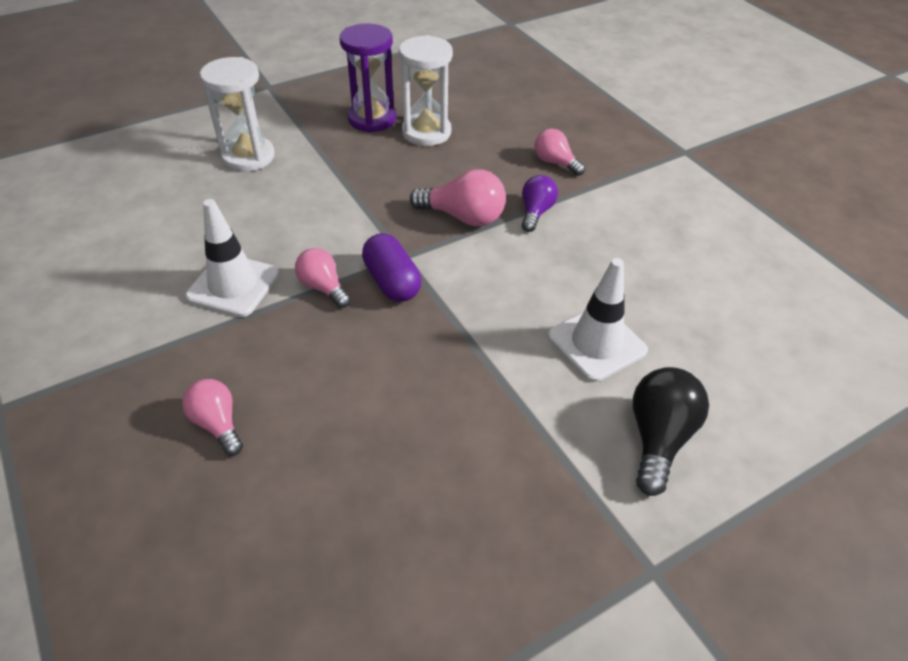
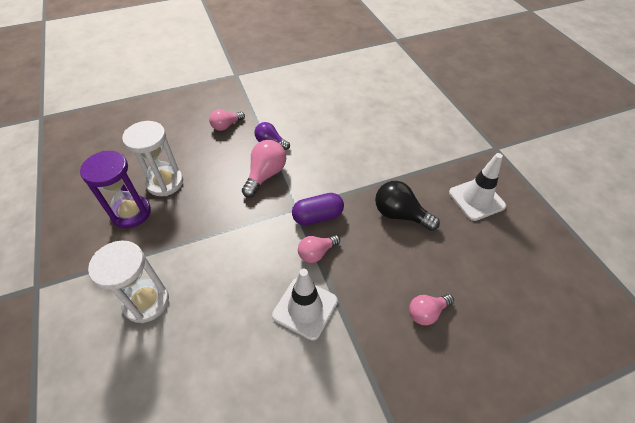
camera: 80 degrees left, 5 degrees up
(596, 343) = (376, 139): white traffic cone -> white traffic cone (476, 199)
(658, 438) = (432, 131): black light bulb -> black light bulb (400, 215)

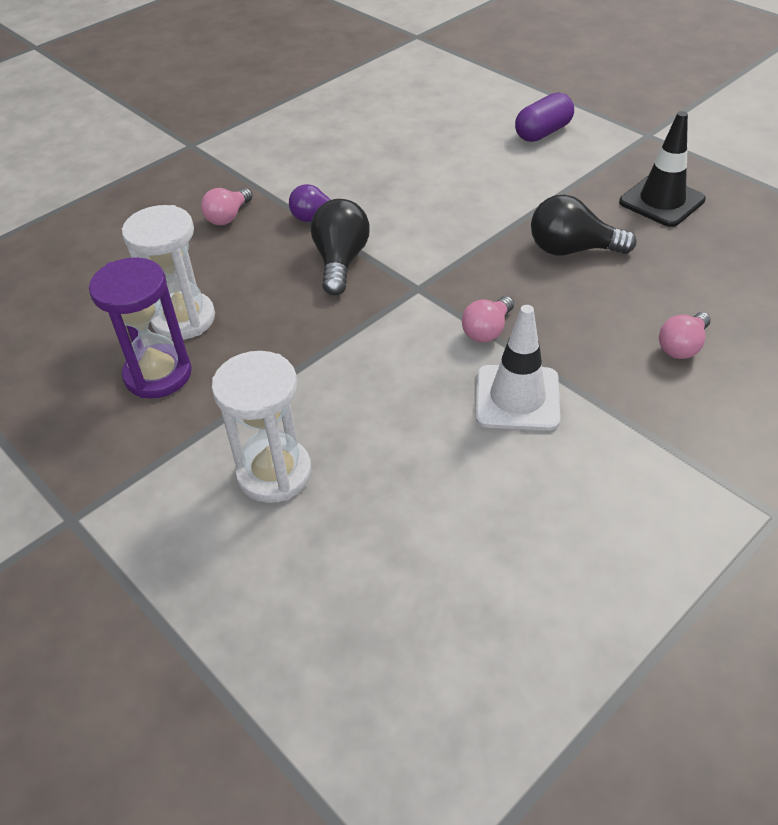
camera: 20 degrees left, 5 degrees down
(265, 175) = (341, 261): pink light bulb -> black light bulb
(317, 216) = (457, 287): purple capsule -> purple capsule (543, 132)
(476, 199) = (661, 201): white traffic cone -> black traffic cone

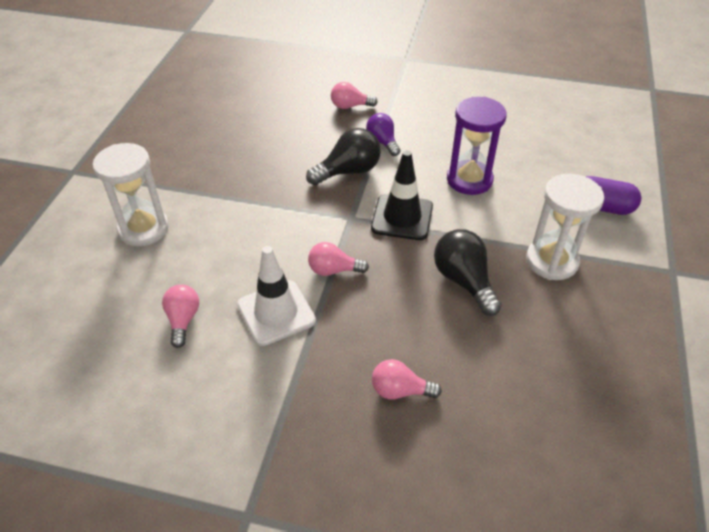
camera: 55 degrees right, 0 degrees up
(158, 374) = (193, 148): purple hourglass -> purple hourglass (469, 180)
(183, 319) = (244, 134): white hourglass -> white hourglass (552, 261)
(470, 483) = (183, 320): none -> pink light bulb
(661, 201) = (582, 314): black traffic cone -> black traffic cone (402, 217)

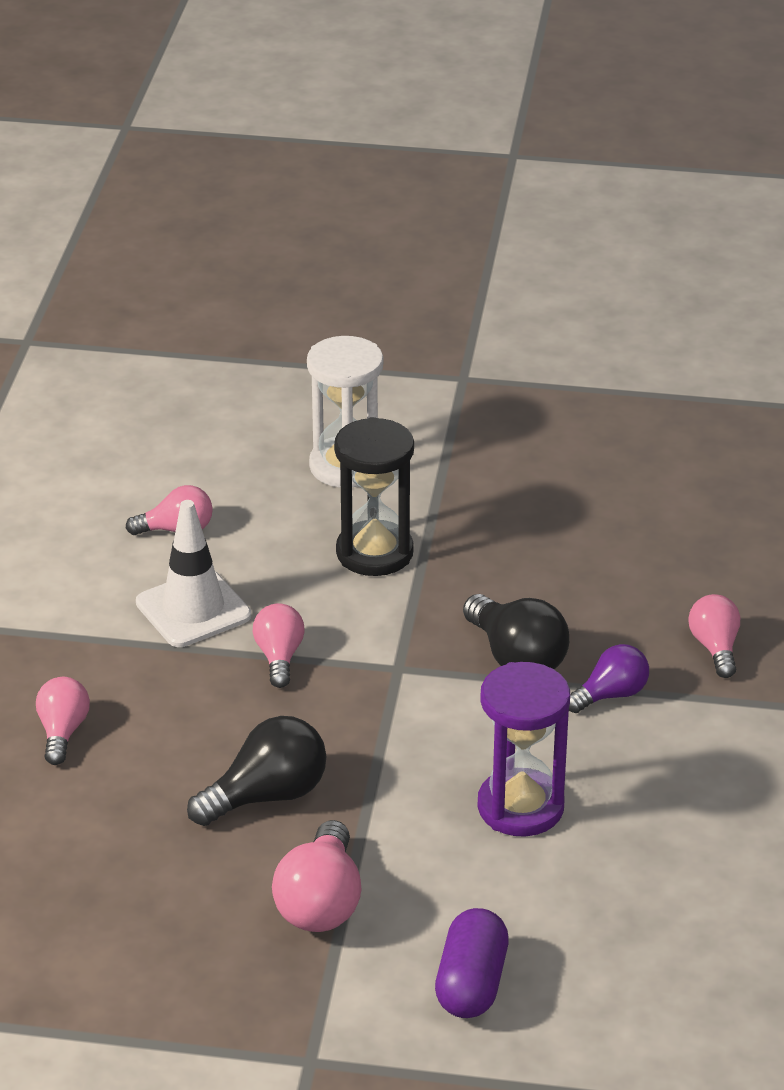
camera: 85 degrees right, 10 degrees down
(239, 221) = (374, 553): none -> black hourglass
(402, 217) = (407, 725): black traffic cone -> none
(552, 261) = (320, 902): white hourglass -> pink light bulb

